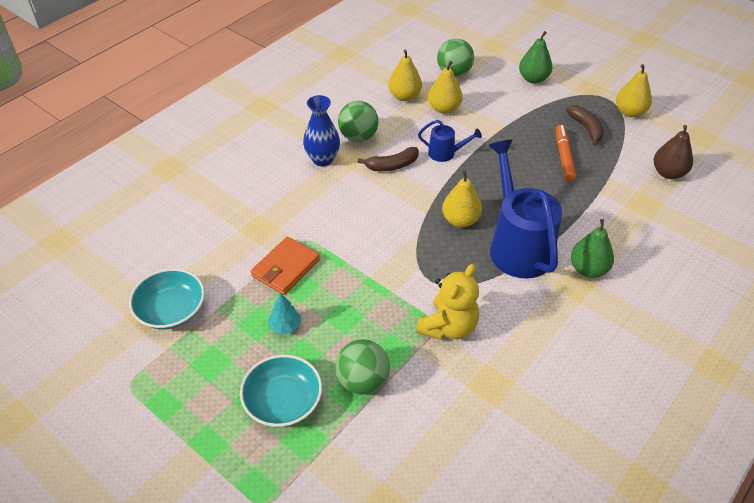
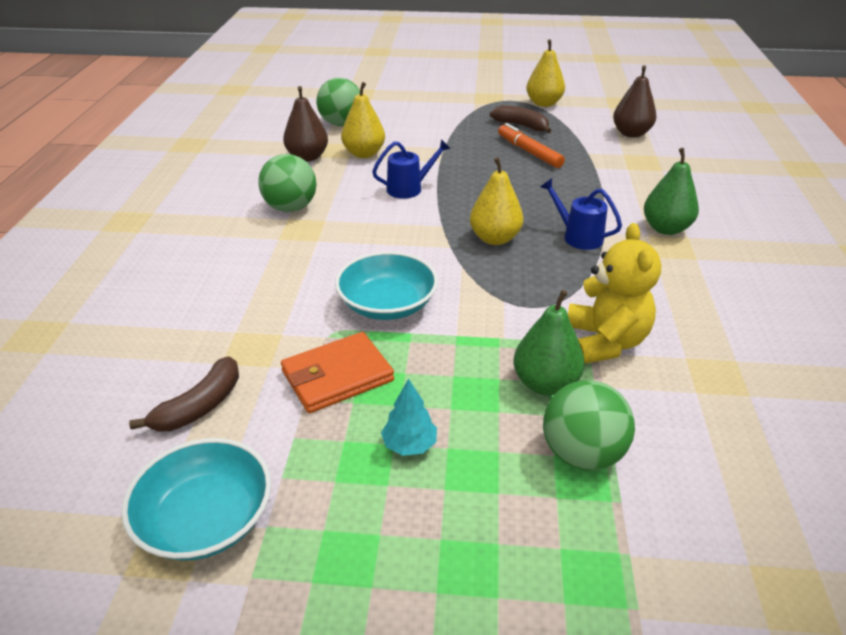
camera: 35 degrees left, 10 degrees down
(283, 401) = (510, 545): turquoise bowl -> turquoise bowl (387, 304)
(285, 268) = (337, 376): orange wallet -> orange wallet turned 60 degrees clockwise
(322, 159) = (267, 244): blue vase -> none
(392, 165) = (361, 219): brown banana -> brown banana (200, 406)
(404, 96) = (307, 157): yellow pear -> brown pear
(517, 245) = (577, 236): blue watering can -> blue watering can, size x0.47
(533, 79) = (427, 106): green pear -> green pear (545, 383)

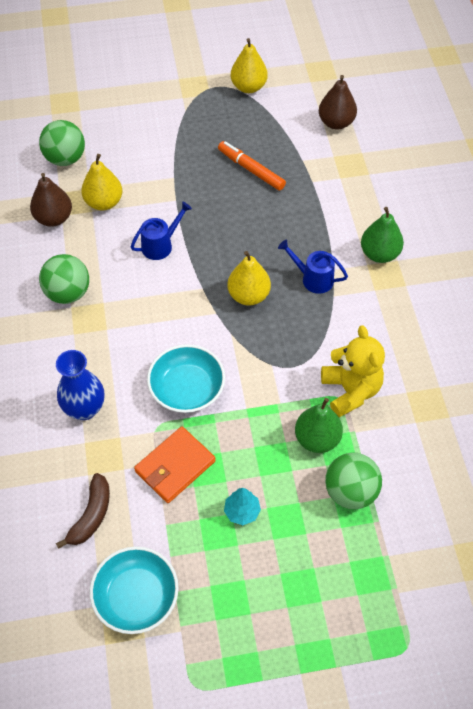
camera: 15 degrees left, 20 degrees up
(254, 301) = (84, 409): none -> blue vase
(521, 126) = (236, 129): brown banana -> none

